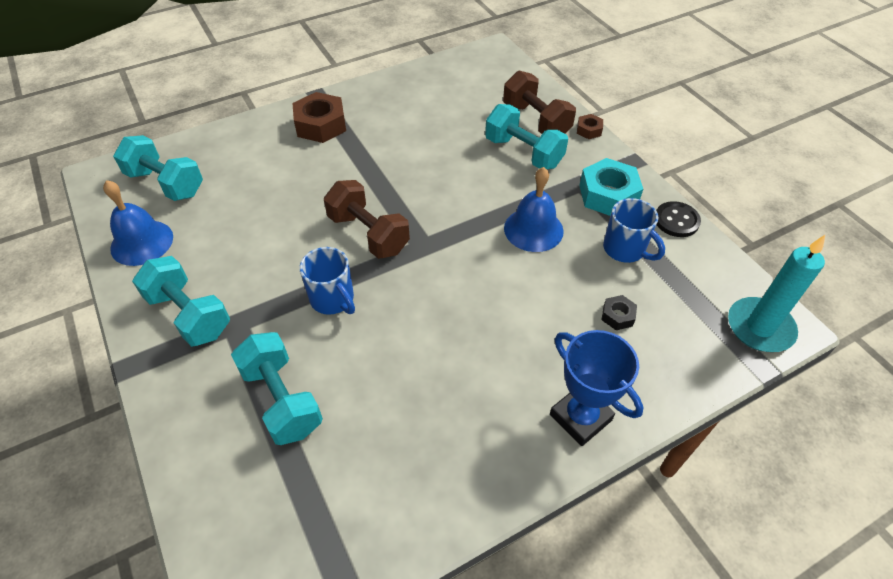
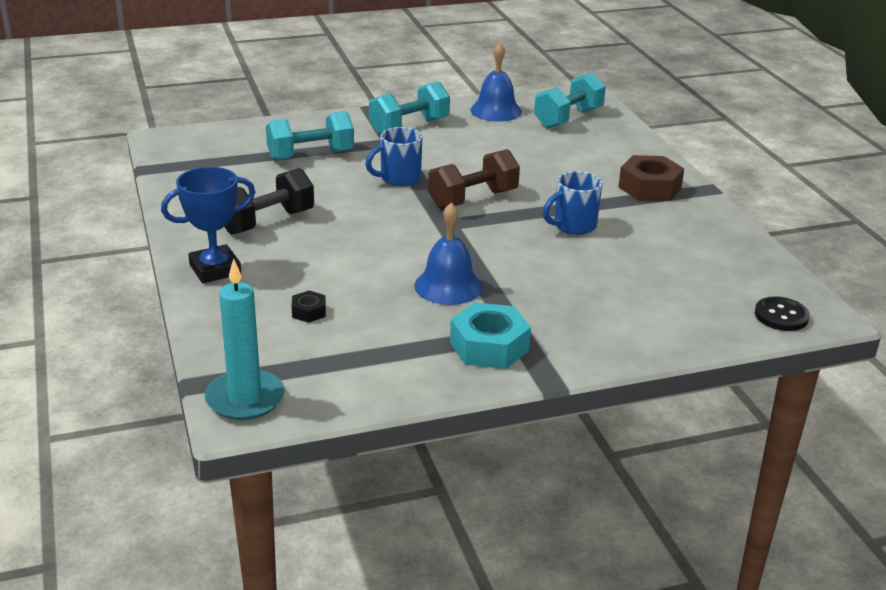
camera: 100 degrees right, 20 degrees down
(464, 398) = (267, 222): none -> black dumbbell
(523, 153) = (581, 302): turquoise dumbbell -> none
(536, 121) = (647, 322): brown dumbbell -> none
(589, 130) = (622, 360): brown nut -> none
(625, 249) = (395, 338): blue mug -> blue mug (573, 226)
(676, 220) = (428, 387): black button -> black button (781, 316)

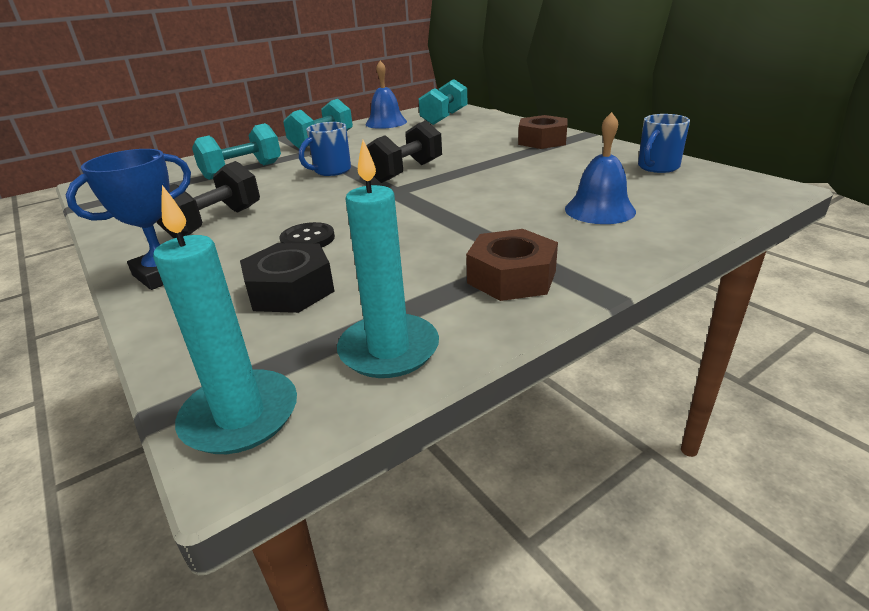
camera: 15 degrees left, 0 degrees up
(309, 312) = (290, 290): black nut -> black nut, size x2.01
(360, 380) = (389, 350): none -> turquoise candle
(448, 286) = (429, 235): blue bell -> blue bell (599, 210)
(473, 199) = (406, 172): brown dumbbell -> black dumbbell
(489, 346) = (511, 277): turquoise nut -> brown nut
(573, 226) = (505, 172): blue mug -> blue mug (657, 167)
(781, 316) = (742, 194): black button -> black button (308, 239)

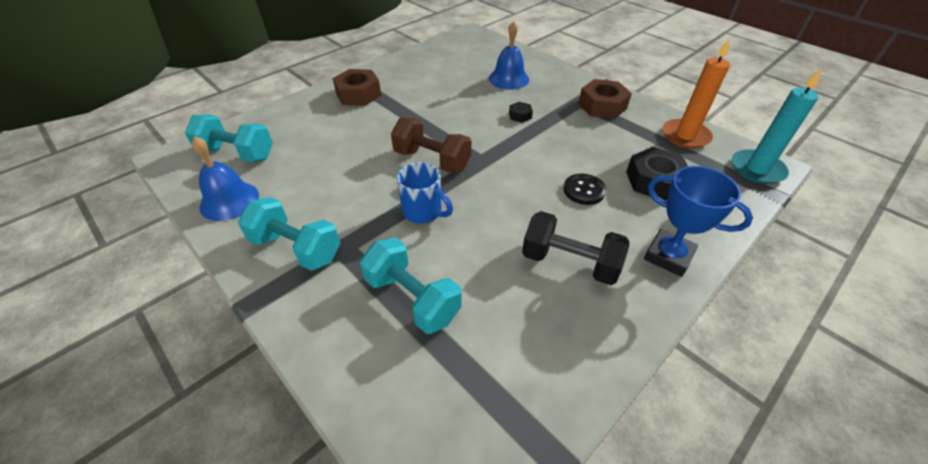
camera: 100 degrees left, 15 degrees up
(389, 350) = (685, 136): turquoise candle -> orange candle
(406, 172) = (432, 160): black dumbbell -> brown dumbbell
(487, 213) = (520, 115): none -> black nut
(657, 167) = (435, 57): blue mug -> none

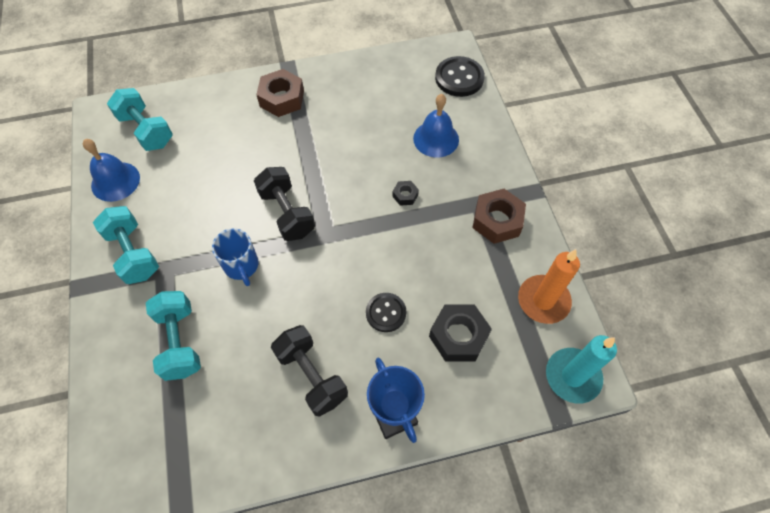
camera: 30 degrees right, 15 degrees up
(432, 160) = (287, 213): brown dumbbell -> black dumbbell
(491, 45) = (459, 78): none -> black button

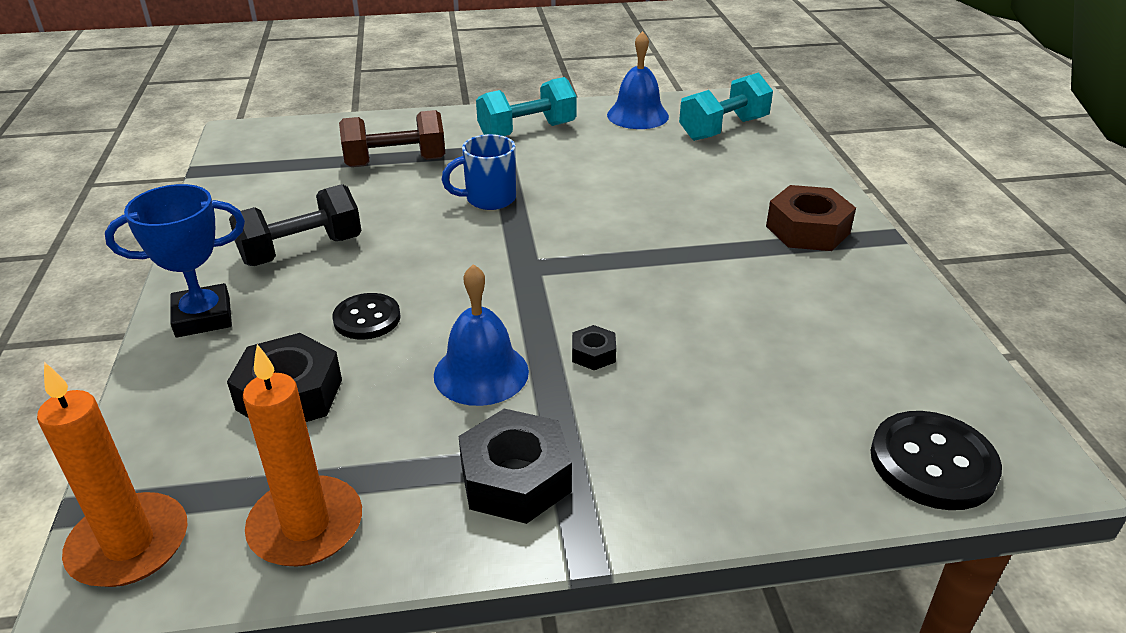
camera: 95 degrees right, 25 degrees down
(180, 342) = (395, 162): turquoise dumbbell -> brown dumbbell
(287, 213) = (571, 233): black dumbbell -> none
(436, 139) = (736, 406): blue bell -> blue bell (481, 373)
(497, 221) = (515, 478): brown nut -> black nut
(572, 376) = (129, 544): turquoise candle -> orange candle

